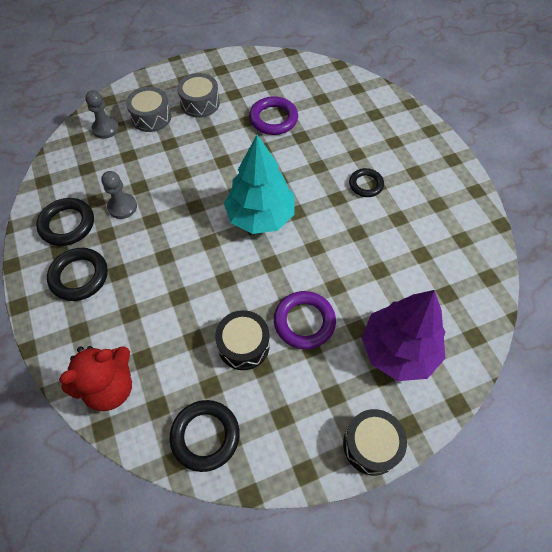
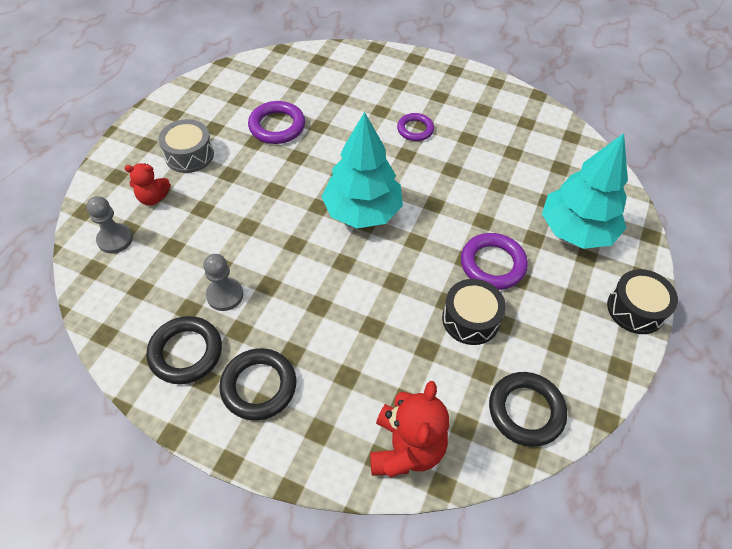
camera: 45 degrees left, 5 degrees down
(151, 117) = (153, 198): grey drum -> red teddy bear
(366, 184) = (415, 129): black ring -> purple ring
(398, 350) = (576, 230): purple tree -> turquoise tree

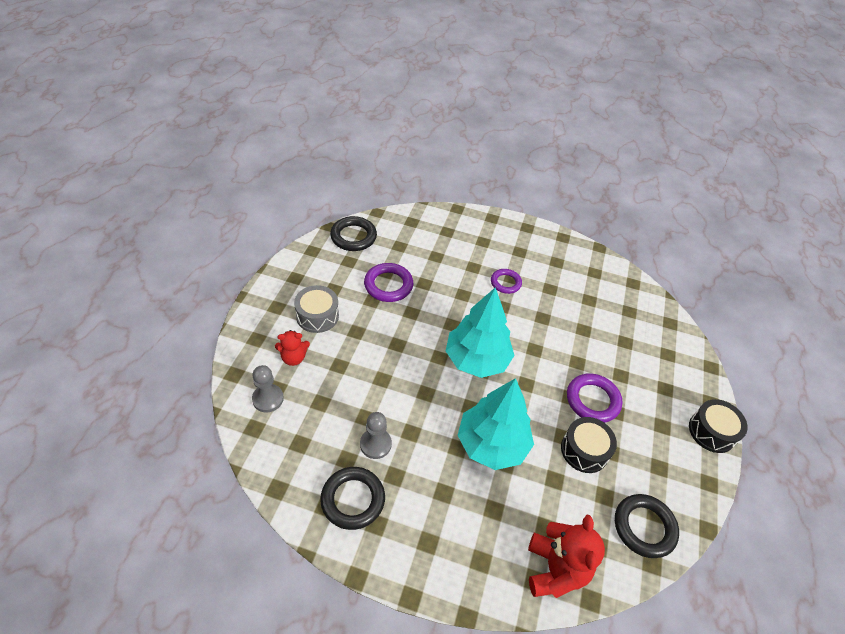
camera: 10 degrees left, 5 degrees down
(259, 386) = (422, 525): black ring -> black ring (353, 237)
(576, 230) = (652, 366): turquoise tree -> turquoise tree (492, 444)

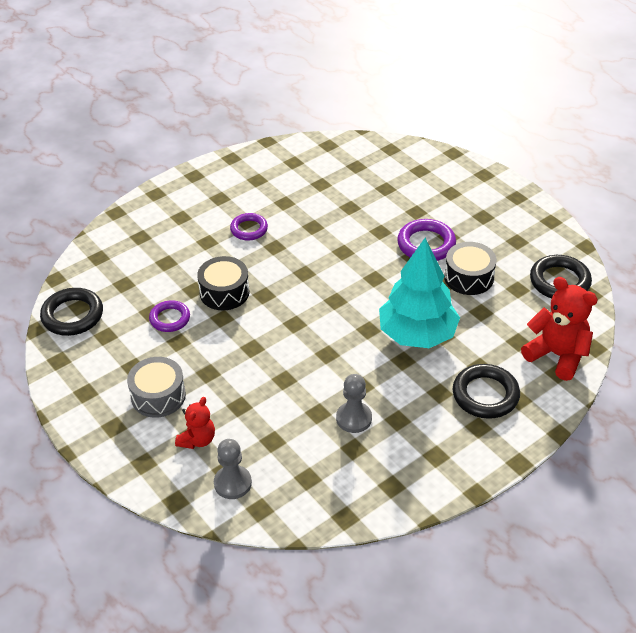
camera: 50 degrees left, 5 degrees down
(353, 500) = (399, 462): black ring -> black ring (485, 395)
(388, 285) = (170, 319): purple ring -> purple ring, size x0.66
(476, 360) = (320, 298): turquoise tree -> none
(712, 431) = (510, 191): black drum -> black drum (224, 292)

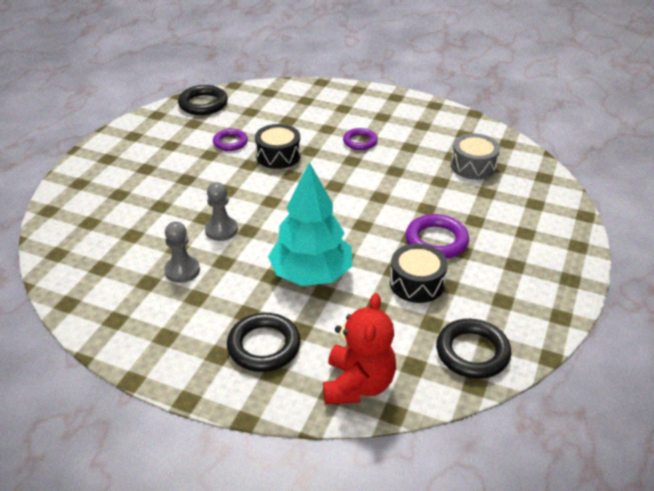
camera: 60 degrees right, 5 degrees down
(158, 396) = (148, 166): grey drum -> grey drum (473, 166)
(197, 440) = (114, 199): red teddy bear -> none
(232, 483) = (78, 231): grey pawn -> grey pawn (221, 230)

